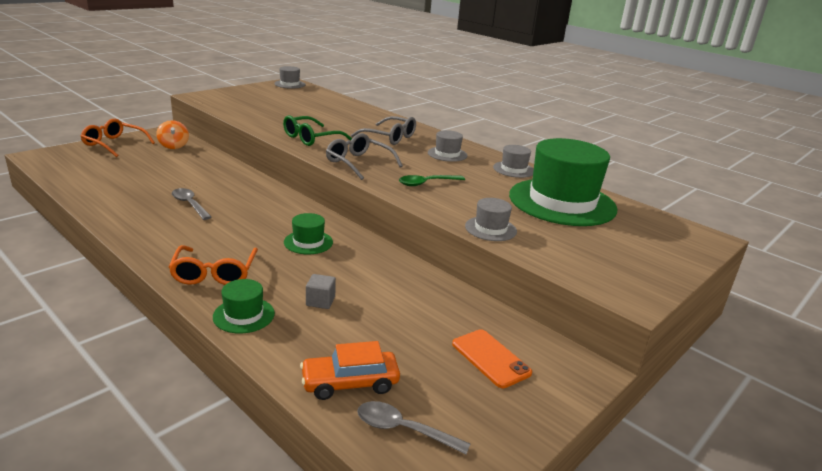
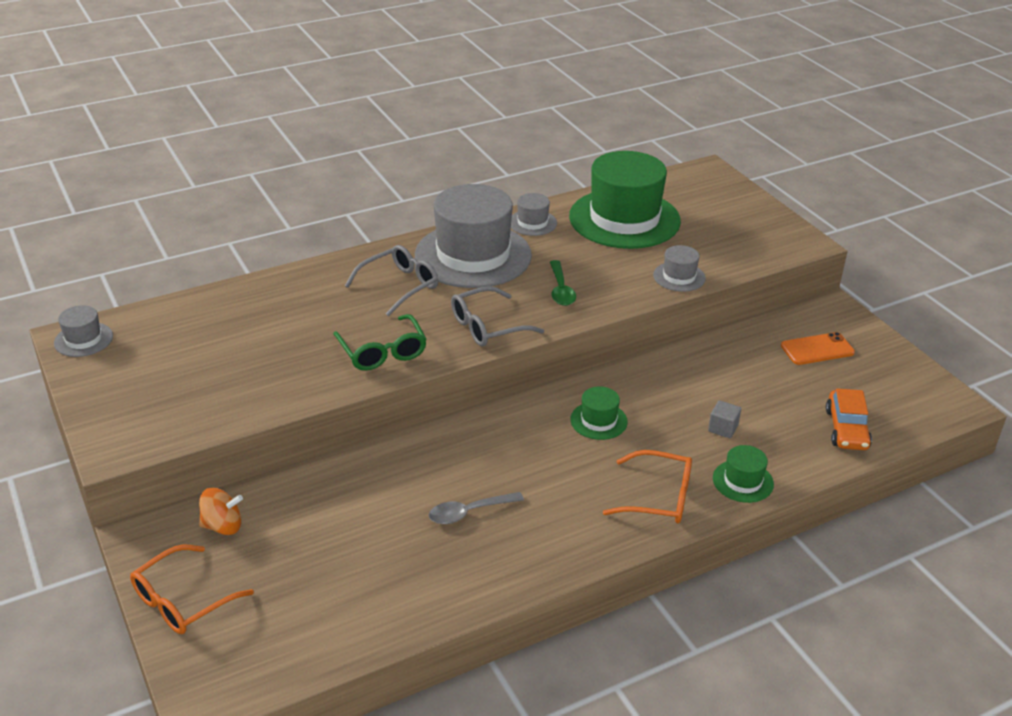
camera: 70 degrees left, 10 degrees up
(403, 430) = (900, 412): grey spoon -> none
(447, 154) = (473, 255): grey hat -> grey hat, size x2.29

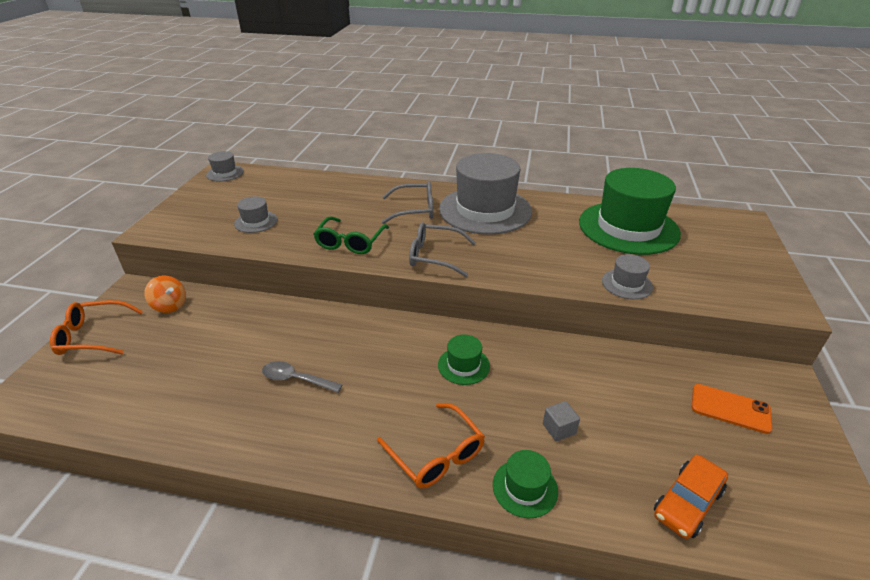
camera: 40 degrees right, 0 degrees up
(532, 223) = (553, 206): grey hat -> grey hat (256, 222)
(561, 290) = (518, 254): green spoon -> none

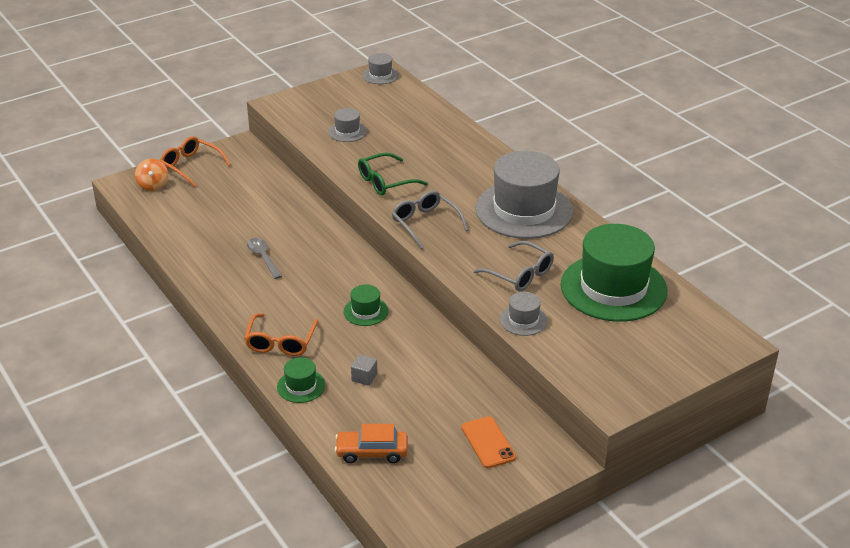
camera: 45 degrees right, 0 degrees up
(170, 306) = (249, 169): orange spinning top -> orange spinning top (153, 185)
(415, 210) = (470, 181): grey glasses -> grey glasses (520, 274)

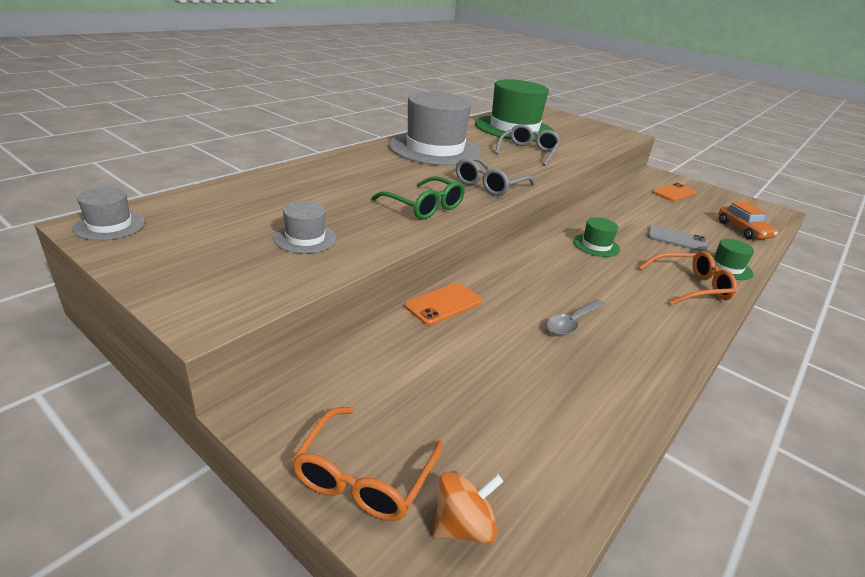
camera: 110 degrees left, 5 degrees down
(306, 209) = (443, 304): none -> orange phone
(364, 377) = (676, 239): grey cube -> grey phone
(523, 320) = (582, 152): grey hat -> none

